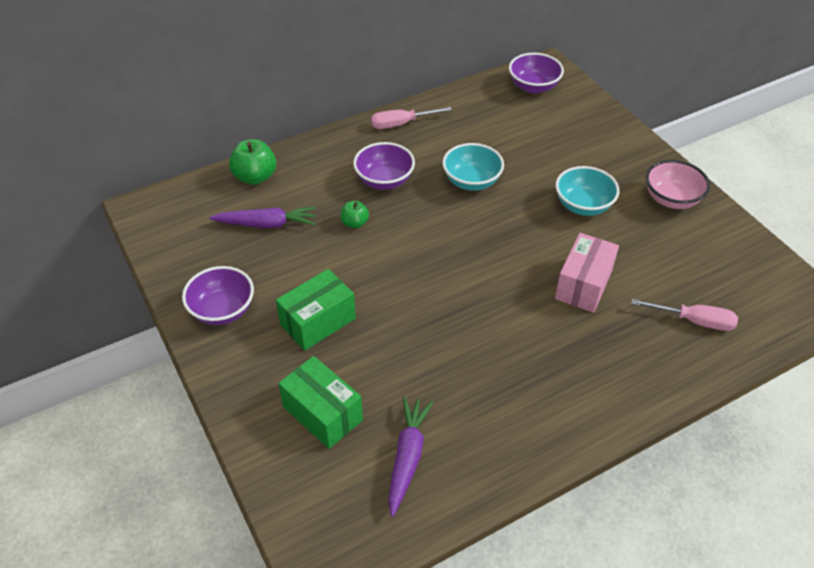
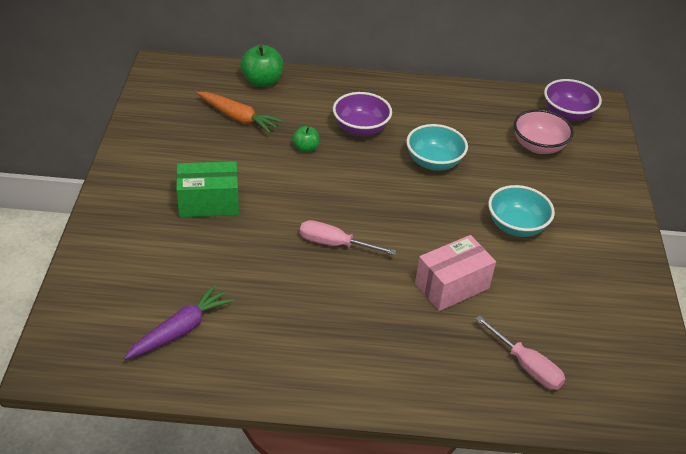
camera: 30 degrees right, 5 degrees down
(222, 310) = (149, 161): purple bowl -> none
(267, 224) = (238, 118): purple carrot -> orange carrot
(322, 413) = (150, 266): green box -> none
(401, 124) = (417, 93): pink screwdriver -> pink screwdriver (334, 244)
(671, 199) = (608, 261): pink bowl -> pink bowl (538, 146)

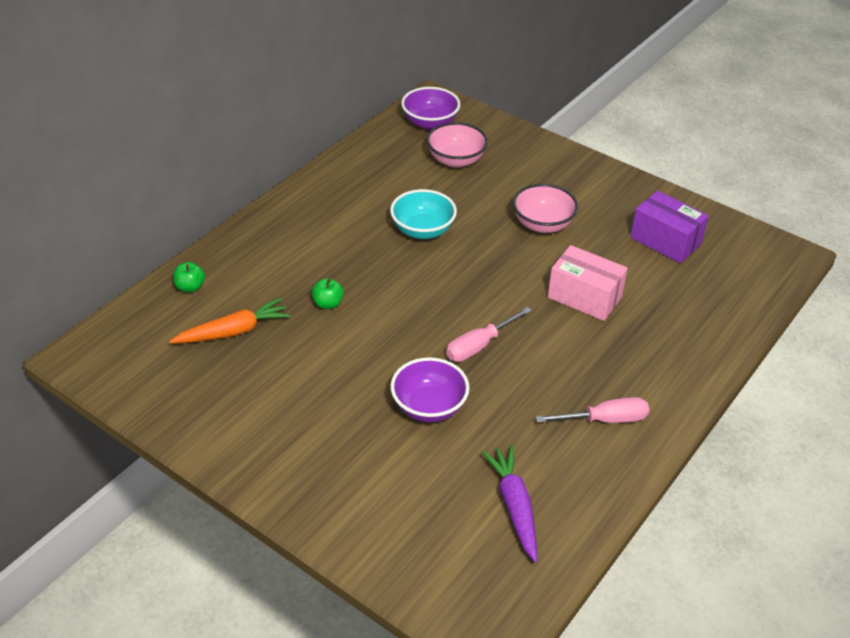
camera: 55 degrees left, 0 degrees up
(208, 203) = (349, 411): green box -> none
(262, 81) = (190, 287): green apple -> green apple, size x0.59
(360, 128) = (333, 253): purple bowl -> purple bowl (429, 407)
(452, 286) = (584, 297): pink box -> pink box turned 60 degrees counterclockwise
(516, 226) = (542, 224): turquoise bowl -> pink bowl
(526, 366) = (698, 300): pink screwdriver -> pink screwdriver (605, 420)
(583, 314) = (665, 241): none -> purple box

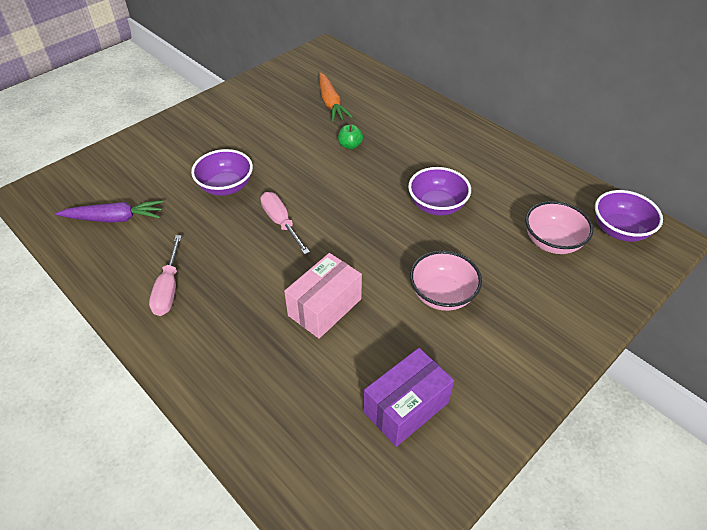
camera: 100 degrees right, 5 degrees up
(190, 287) = (380, 86): green apple -> none
(423, 230) = (437, 205): turquoise bowl -> purple bowl

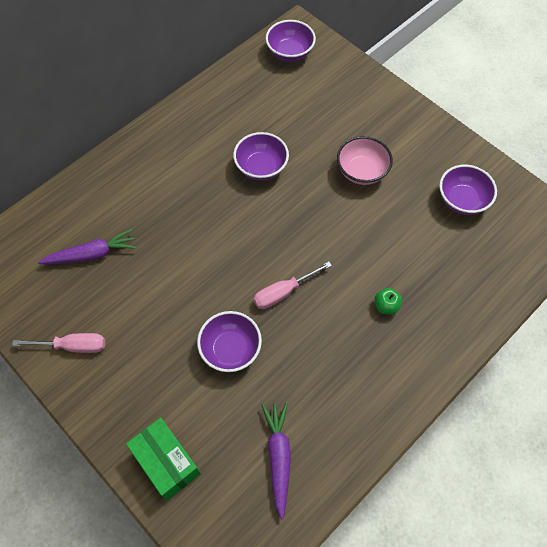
camera: 90 degrees left, 15 degrees up
(135, 153) = (167, 462): none -> green box
(168, 289) = (370, 380): pink screwdriver -> pink screwdriver (73, 346)
(325, 307) = (380, 252): pink box -> none
(331, 103) = (92, 254): orange carrot -> purple carrot
(350, 145) = (170, 235): green apple -> green apple (386, 306)
(406, 407) = (462, 200): purple box -> purple bowl
(552, 242) = (303, 95): pink bowl -> none

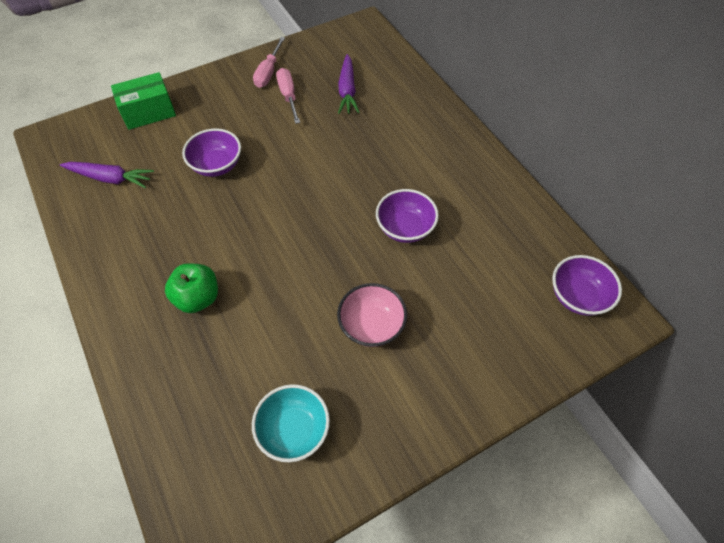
camera: 105 degrees right, 5 degrees down
(283, 292) = (252, 214): pink screwdriver -> pink screwdriver (288, 96)
(386, 306) = (198, 298): green apple -> green apple, size x1.69
(462, 200) = (294, 430): purple bowl -> turquoise bowl

